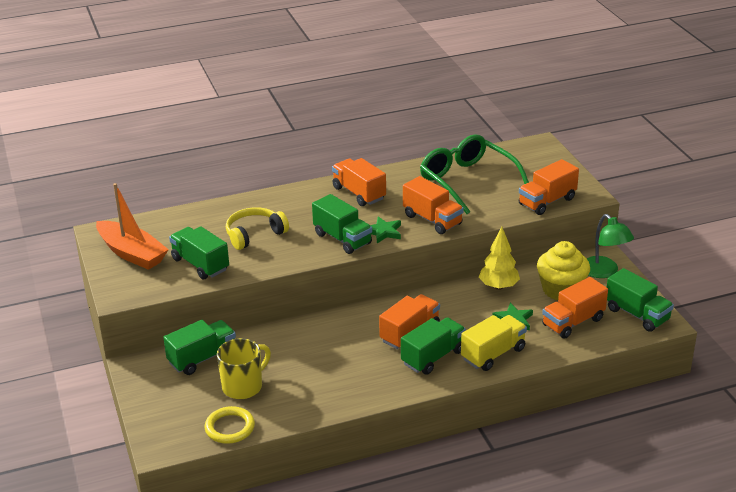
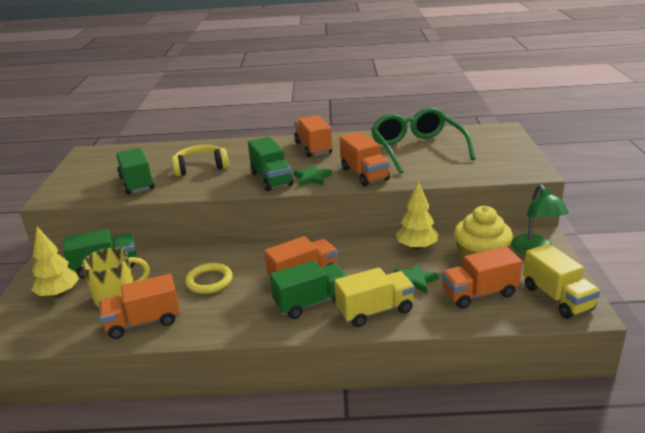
camera: 20 degrees right, 5 degrees down
(132, 253) = (94, 169): orange boat -> none
(180, 394) = (59, 294): none -> yellow tree
(230, 428) = (71, 334): yellow ring -> yellow ring (209, 281)
(547, 201) = (486, 172): orange truck -> orange truck (143, 322)
(637, 314) = (557, 298): green truck -> yellow truck

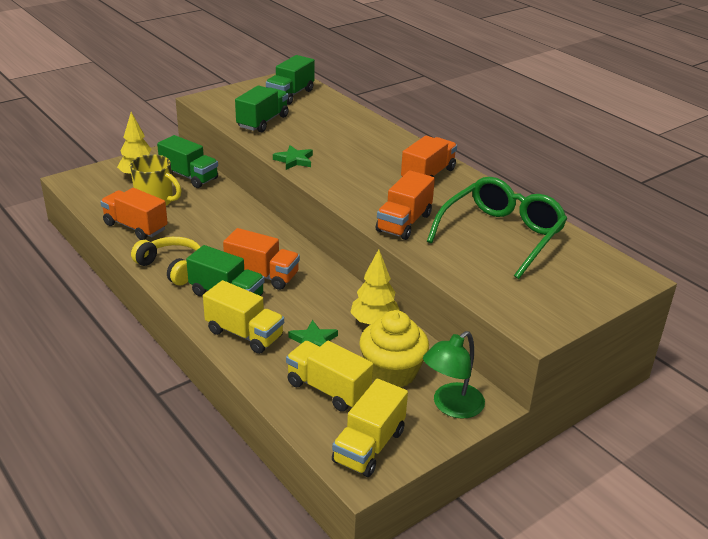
camera: 50 degrees right, 5 degrees up
(201, 167) = (322, 136): yellow headphones -> yellow headphones (172, 267)
(209, 281) = (212, 231): yellow ring -> none
(271, 179) = (338, 178): green truck -> green truck (290, 95)
(312, 178) = (363, 198): green star -> green star (294, 160)
(479, 293) = (328, 389): orange truck -> yellow truck

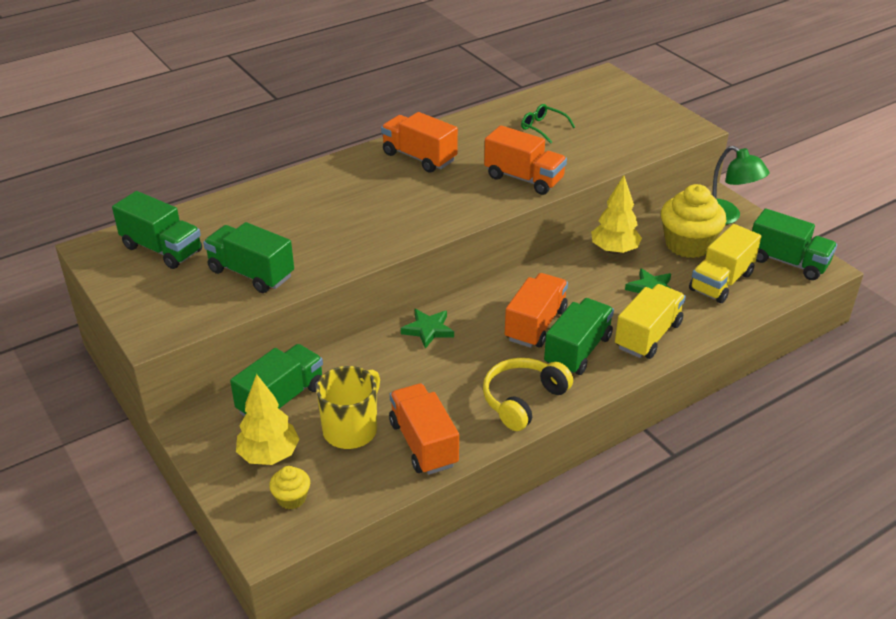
camera: 85 degrees left, 5 degrees up
(100, 185) = (291, 498): none -> yellow cupcake
(135, 227) = (423, 443): orange truck -> orange truck turned 120 degrees clockwise
(294, 160) = (373, 247): green star -> green star (428, 330)
(369, 446) = (788, 262): yellow truck -> green truck
(501, 235) = (542, 128): green glasses -> green glasses, size x0.41

